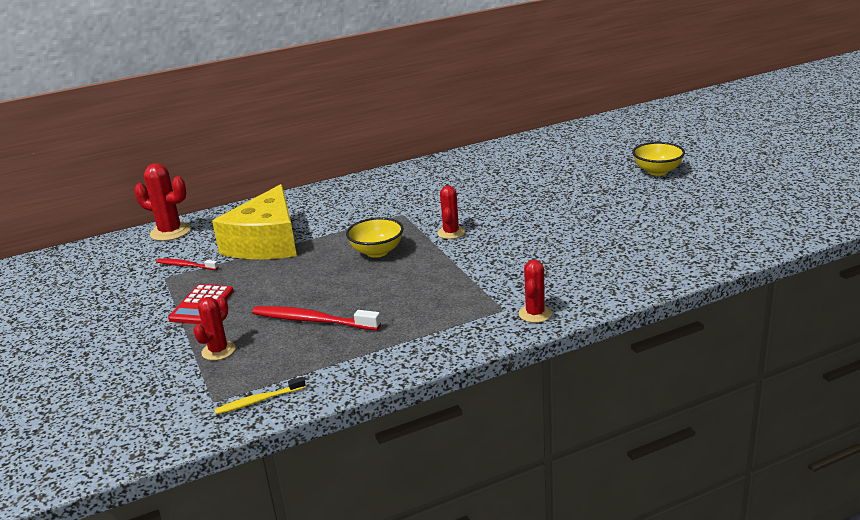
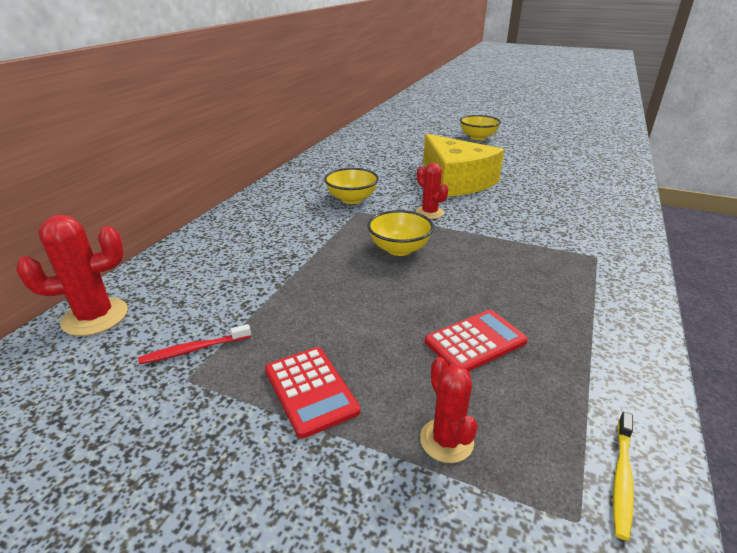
camera: 45 degrees left, 5 degrees up
(266, 242) = (262, 282): yellow cheese -> yellow cheese (456, 181)
(312, 320) = (475, 342): red toothbrush -> red calculator
(416, 203) = (352, 199): none -> yellow bowl
(535, 314) = (622, 250): red cactus -> none

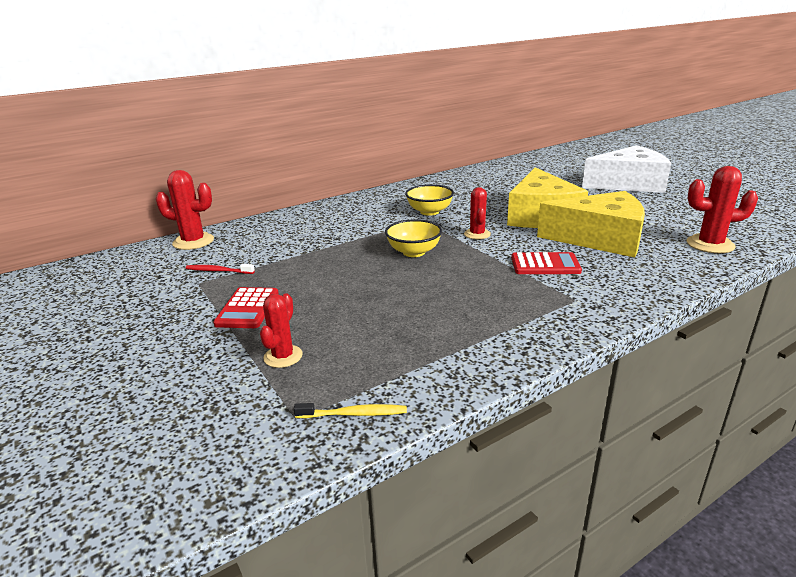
camera: 35 degrees right, 5 degrees down
(475, 342) = (378, 319): red calculator -> red calculator (545, 265)
(478, 137) = (628, 184): yellow bowl -> white cheese
(530, 192) = (600, 239): none -> yellow cheese
(604, 179) = (710, 244): none -> red cactus
(621, 478) = (354, 414): yellow toothbrush -> yellow toothbrush turned 150 degrees counterclockwise

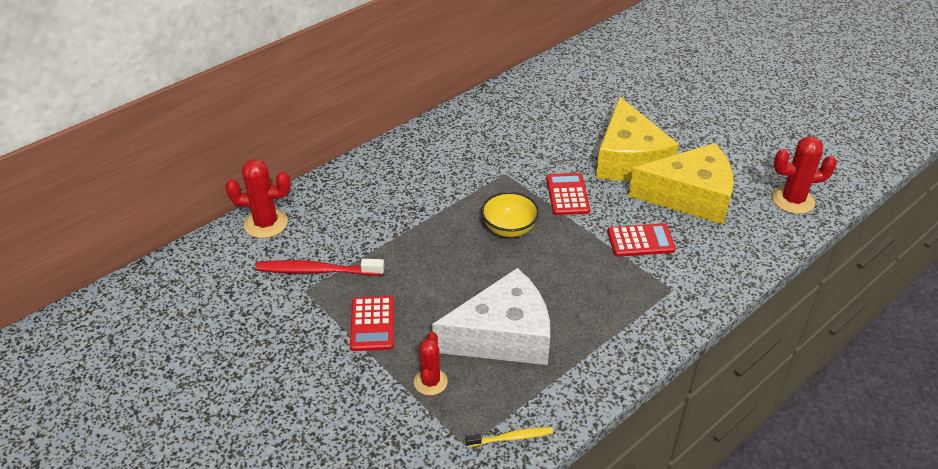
camera: 10 degrees left, 15 degrees up
(218, 271) = (317, 271): red toothbrush -> red toothbrush, size x1.71
(429, 212) = (509, 156): yellow bowl -> none
(477, 234) = (567, 195): red cactus -> red calculator
(628, 184) = (716, 93): white cheese -> white cheese (503, 336)

